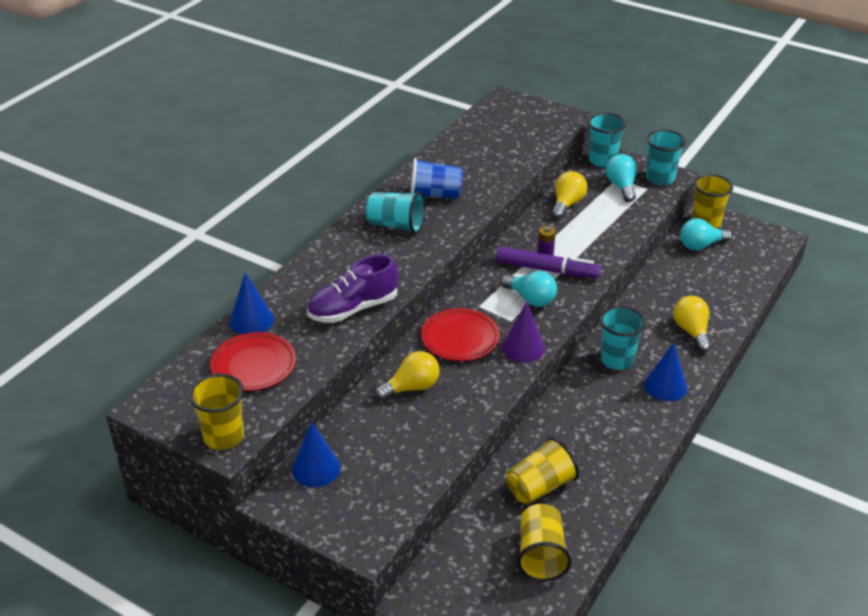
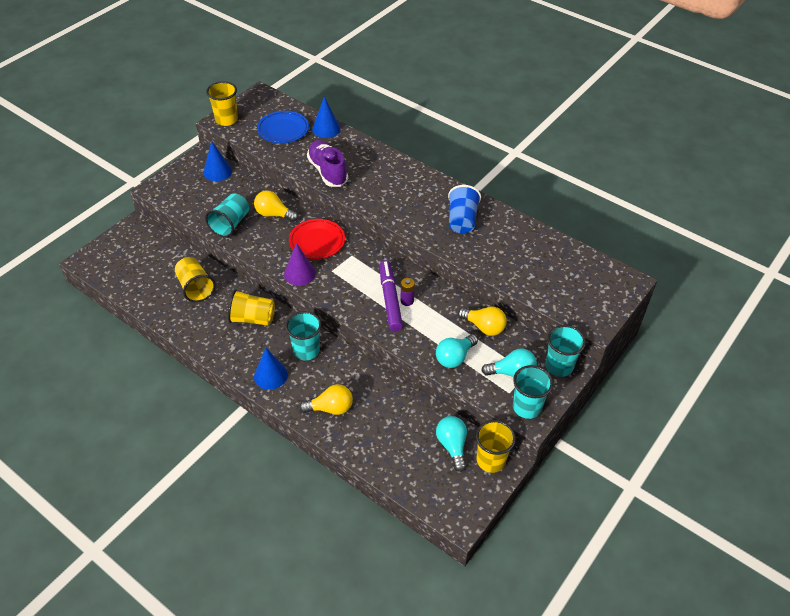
camera: 95 degrees right, 10 degrees up
(254, 365) = (283, 130): red plate -> blue plate
(396, 225) = (422, 196): turquoise cup -> turquoise cup (230, 224)
(411, 387) = (274, 214): yellow light bulb -> yellow light bulb turned 135 degrees clockwise
(531, 299) = (354, 285): turquoise light bulb -> turquoise light bulb (454, 357)
(541, 555) = (142, 281): yellow cup -> yellow cup (252, 318)
(546, 270) = (390, 299): purple marker -> purple marker turned 150 degrees clockwise

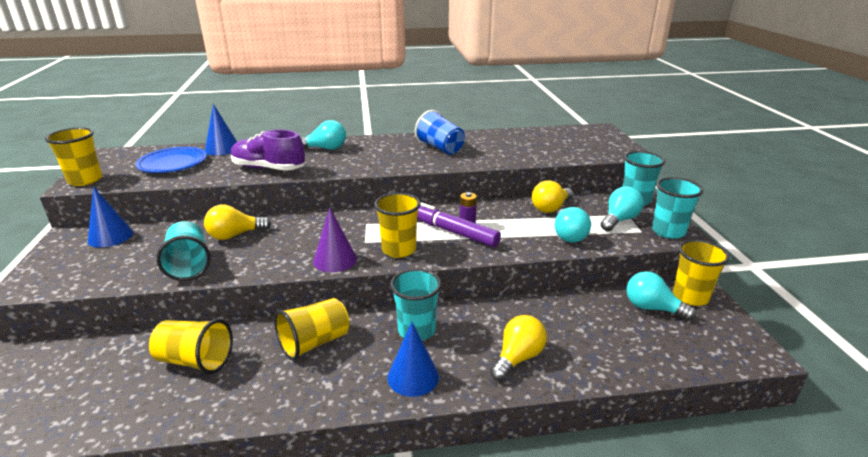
camera: 45 degrees left, 20 degrees down
(317, 241) = (316, 231): red plate -> none
(341, 291) = (399, 250): none -> yellow cup
(386, 170) = (325, 149): none -> turquoise light bulb
(484, 327) = (550, 208): yellow light bulb -> yellow light bulb turned 150 degrees clockwise

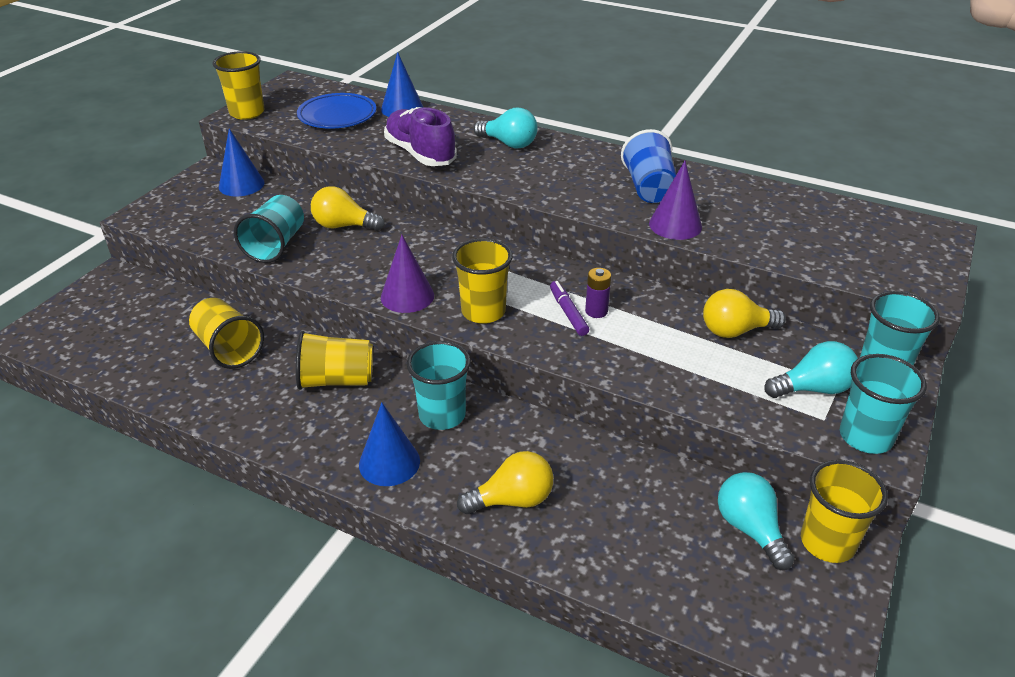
camera: 35 degrees right, 10 degrees up
(452, 231) = (568, 313): purple marker -> purple marker, size x0.56
(478, 160) = (675, 225): none -> purple cone
(568, 235) = (709, 380): turquoise light bulb -> none

